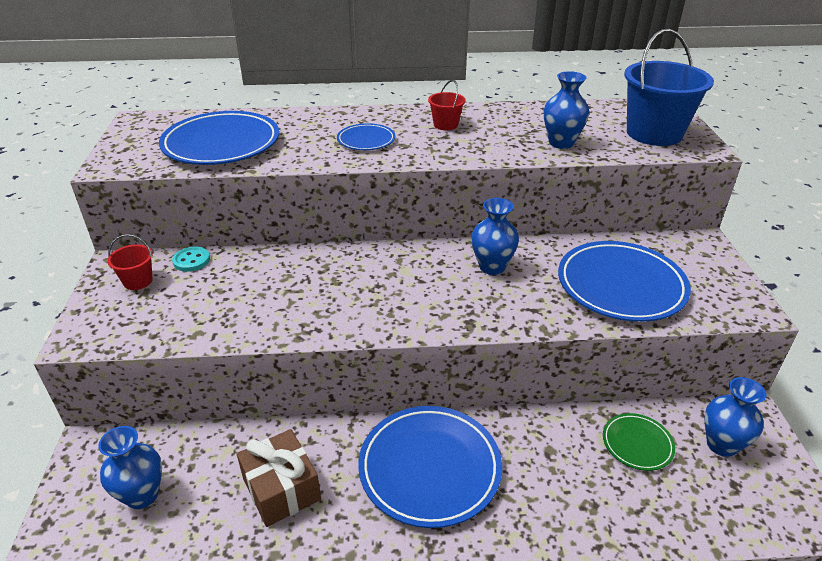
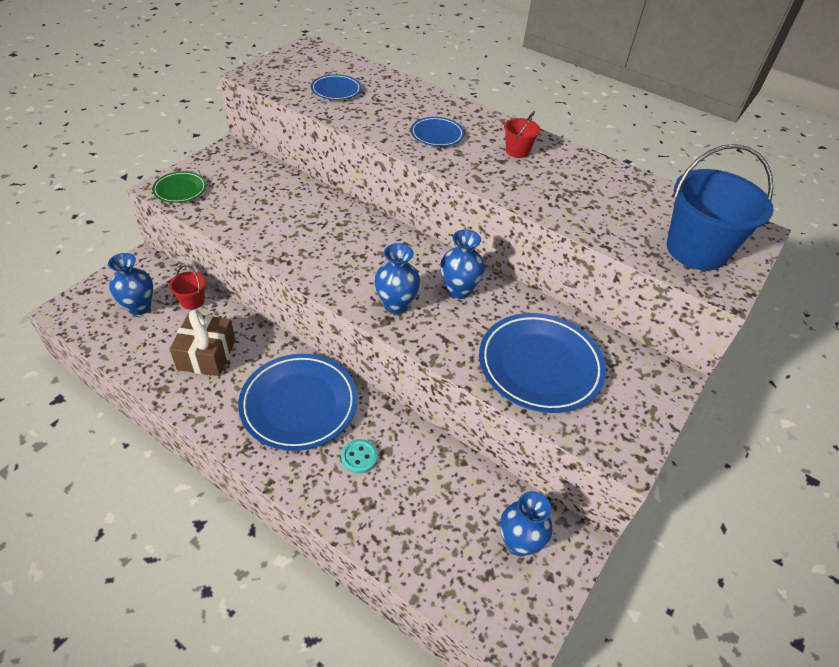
camera: 35 degrees right, 10 degrees up
(138, 281) = (228, 168): red bucket -> red bucket (192, 301)
(191, 260) = (272, 171): turquoise button -> turquoise button (359, 457)
(221, 144) = (336, 90): blue plate -> blue plate, size x0.51
(561, 143) = (591, 214): blue vase -> blue vase (396, 305)
(637, 444) = (454, 493): green plate -> green plate (180, 190)

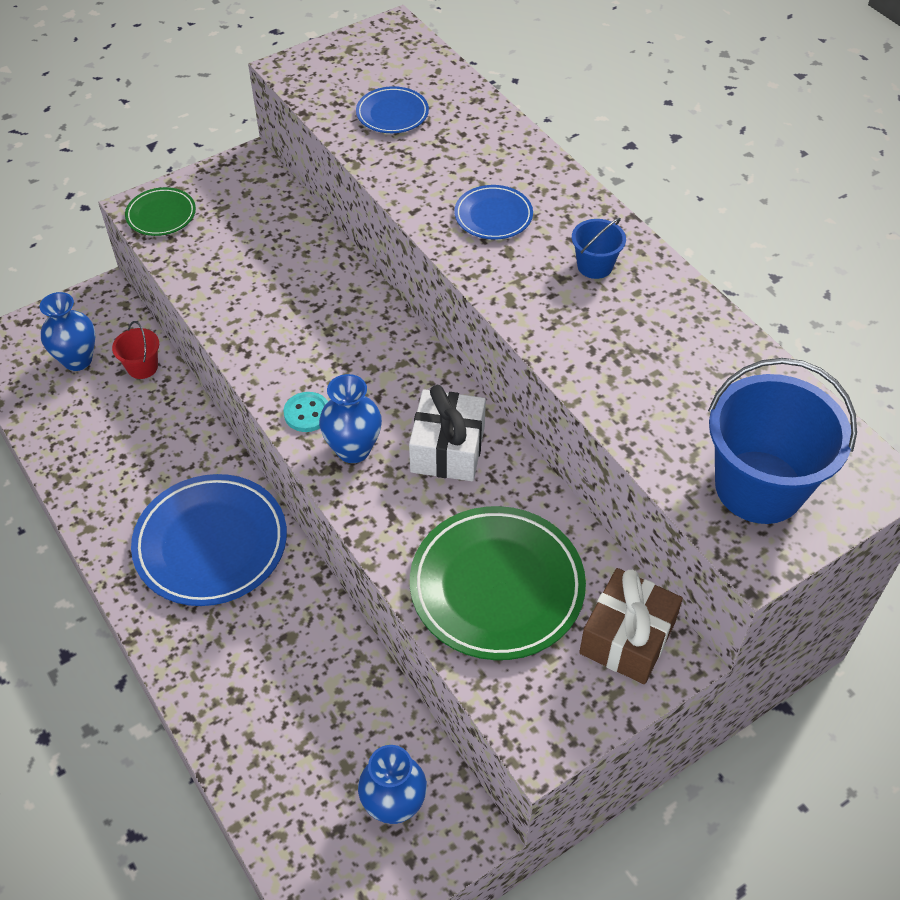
camera: 25 degrees right, 5 degrees up
(207, 354) = (130, 446): brown gift -> brown gift (627, 638)
(359, 457) = (252, 634): turquoise button -> turquoise button (307, 413)
(458, 290) = (447, 449): blue vase -> white gift
(517, 151) = (595, 266): red bucket -> blue bucket
(540, 366) = (497, 586): blue plate -> green plate

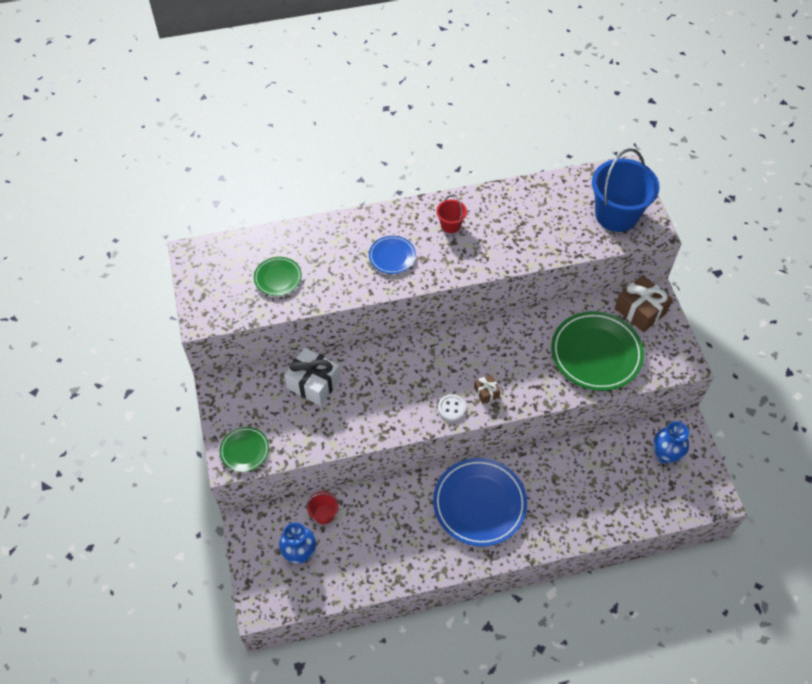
camera: 70 degrees left, 5 degrees up
(307, 413) = (451, 408): turquoise button -> white button
(353, 449) = (486, 392): blue vase -> brown gift
(392, 114) = (278, 278): blue plate -> green plate
(447, 449) = (502, 348): white gift -> white gift (313, 383)
(595, 266) = (450, 225): blue bucket -> red bucket

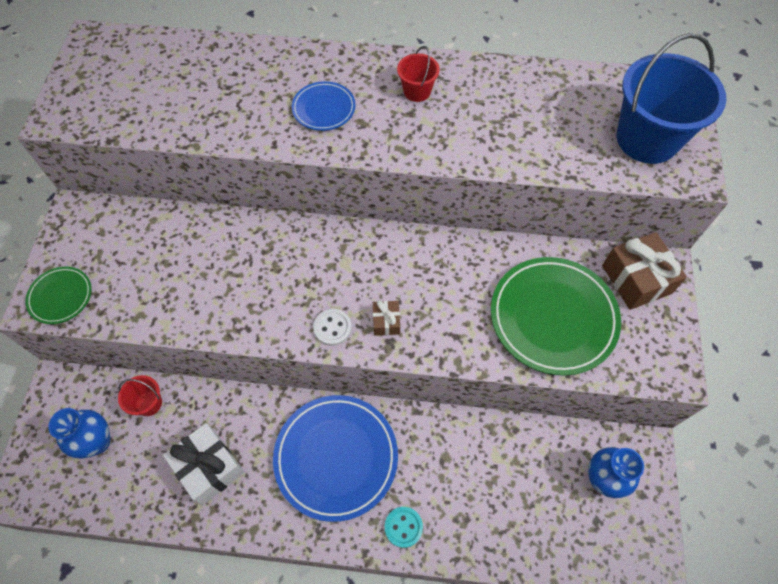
camera: 20 degrees right, 5 degrees up
(278, 278) = (172, 95): green plate -> none
(313, 383) = (183, 241): white gift -> white gift (209, 467)
(546, 532) = (403, 527): none -> turquoise button

